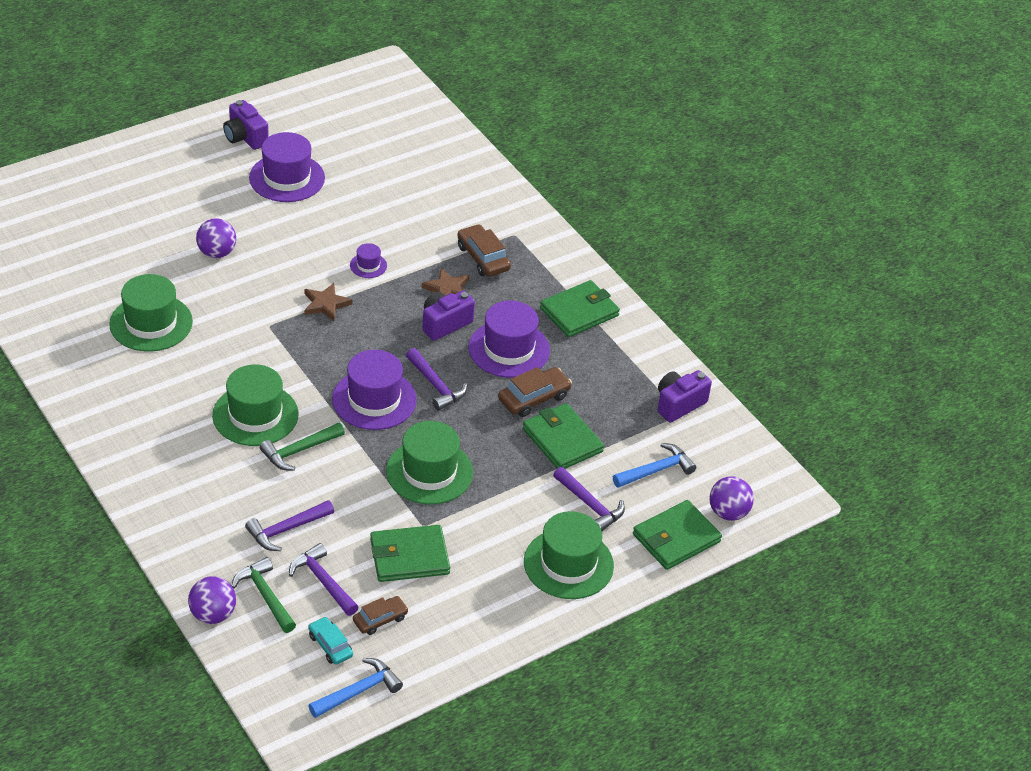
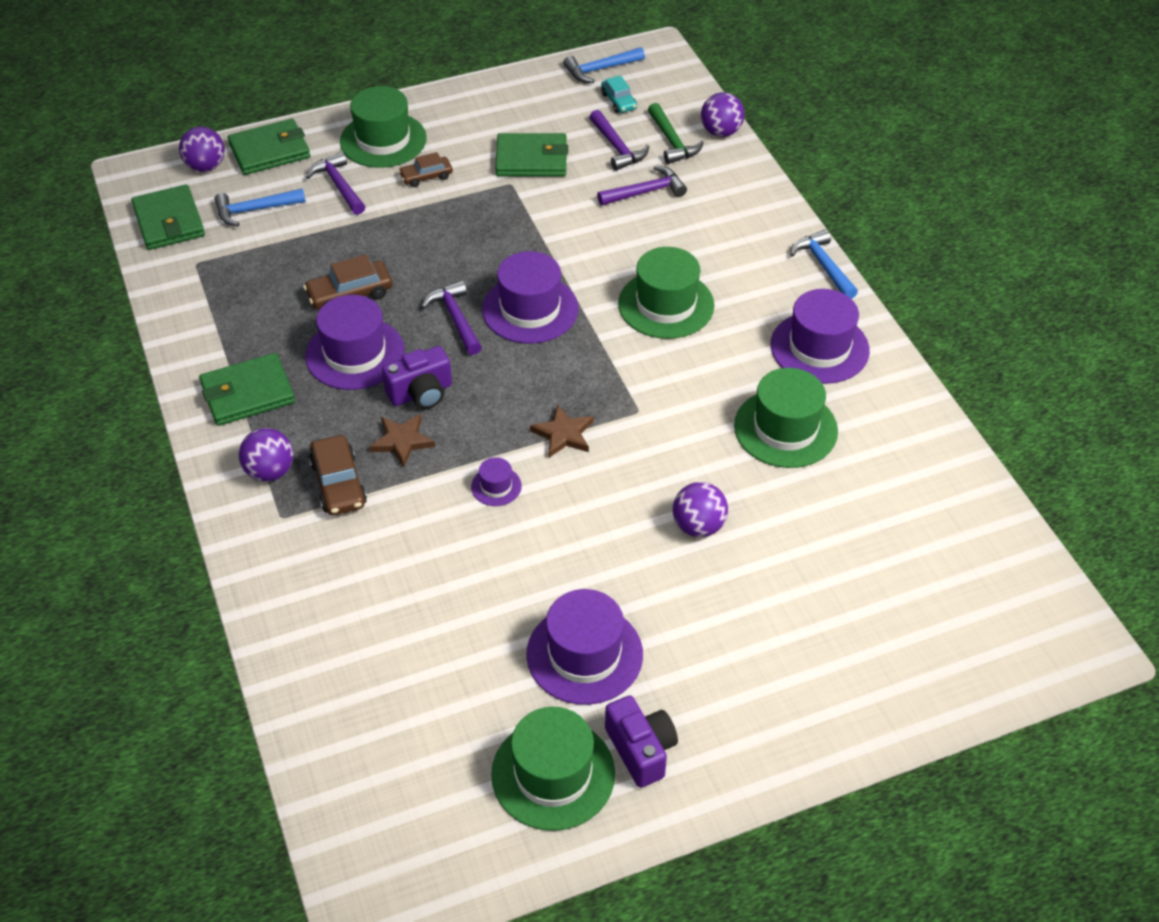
camera: 165 degrees left, 5 degrees up
(110, 466) = (824, 266): none -> blue hammer
(119, 389) = (819, 348): none -> purple hat
(299, 450) = (622, 263): green hammer -> none
(380, 619) = (570, 115): brown car -> brown car (426, 176)
(429, 472) = (490, 230): green hat -> green hat (553, 774)
(536, 261) = (270, 471): none -> purple ball
(562, 440) = (338, 248): green wallet -> green wallet (169, 221)
(679, 404) = (191, 272): purple camera -> none

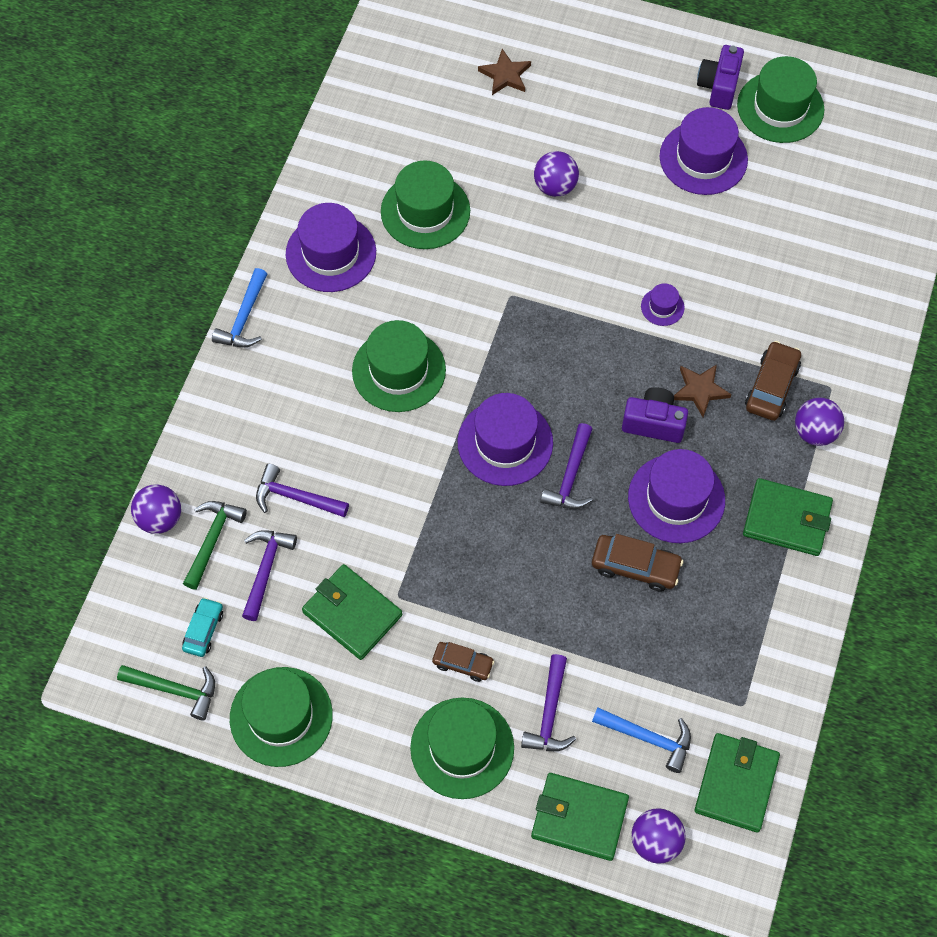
camera: 140 degrees left, 15 degrees up
(519, 93) = (281, 716): none -> green hat
(563, 434) = (580, 314): brown star -> brown star (505, 75)
(600, 69) = (174, 690): blue hammer -> green hammer

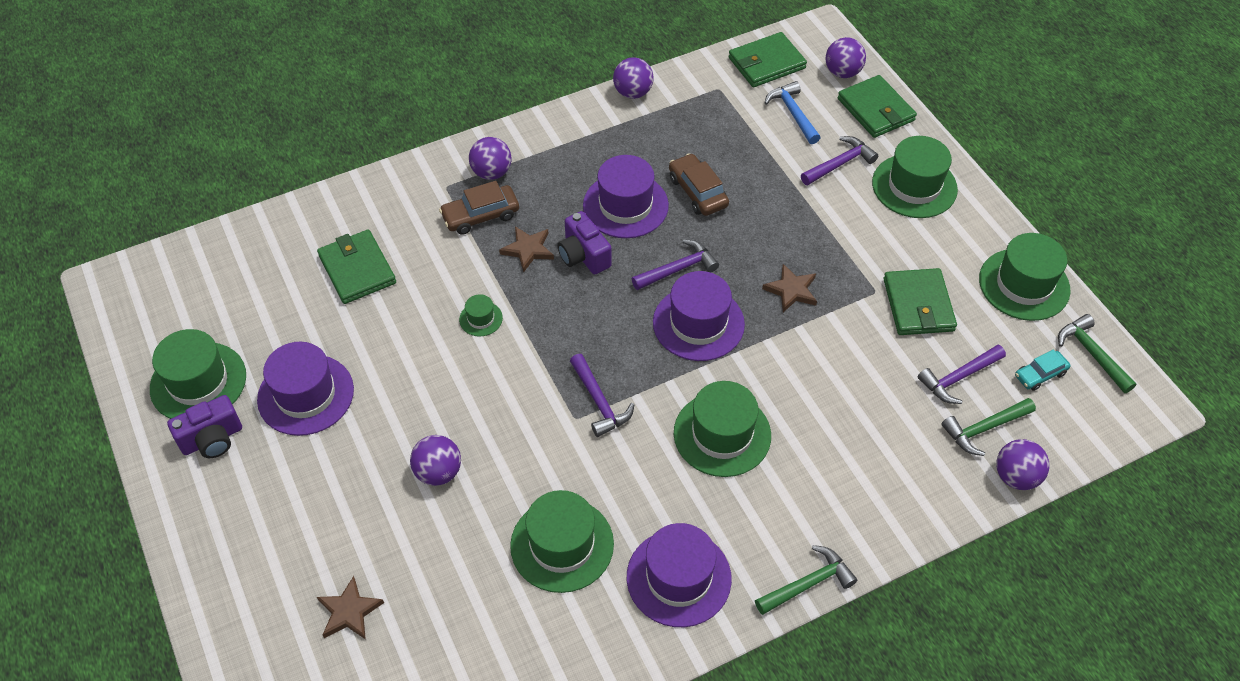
camera: 135 degrees left, 10 degrees down
(244, 318) = (808, 584): blue hammer -> green hammer
(296, 497) = (891, 408): purple hammer -> purple hammer (599, 402)
(463, 664) = (869, 225): brown car -> none
(464, 536) = (791, 290): none -> brown star
(662, 307) = (481, 319): purple hat -> green hat
(787, 519) = (573, 146): green wallet -> green wallet (357, 269)
(809, 626) = (633, 93): none -> purple ball

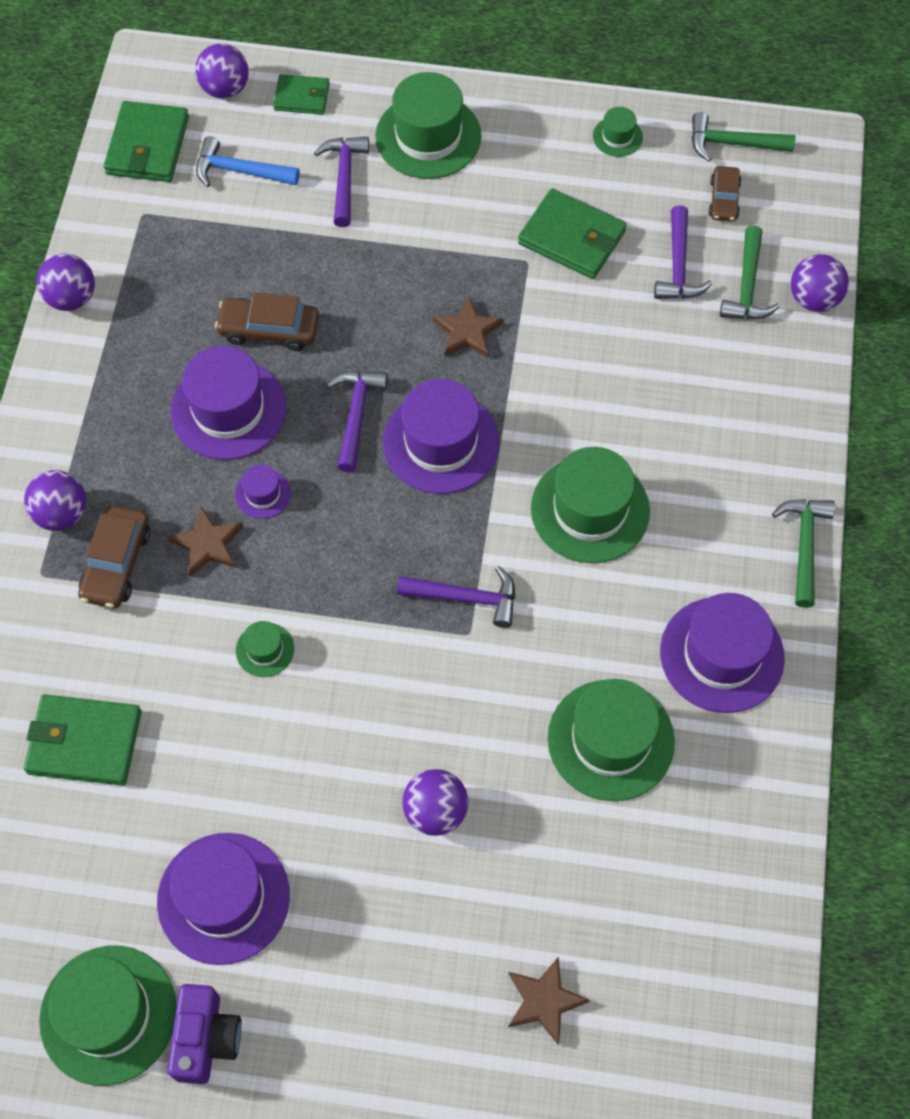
camera: 55 degrees left, 10 degrees up
(583, 255) = (263, 494): purple camera -> purple hat
(875, 110) = (302, 97): green wallet -> green wallet, size x0.61
(1024, 284) = (617, 136): green hat -> green hat, size x0.47
(1040, 374) = (723, 199): turquoise car -> brown car

